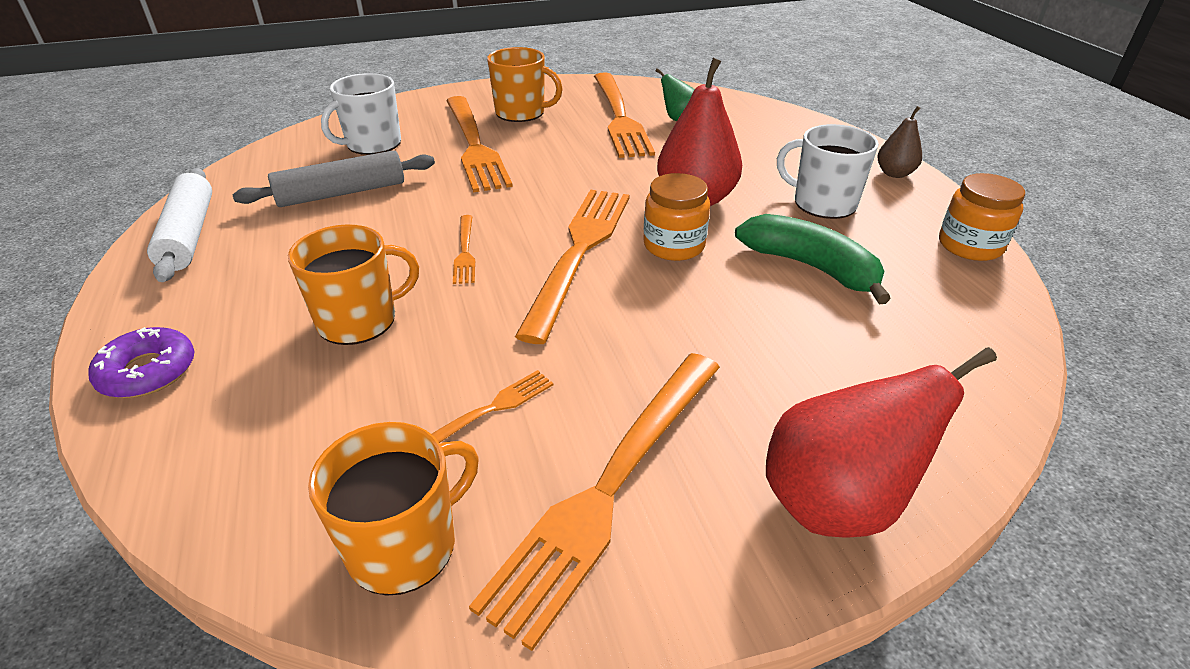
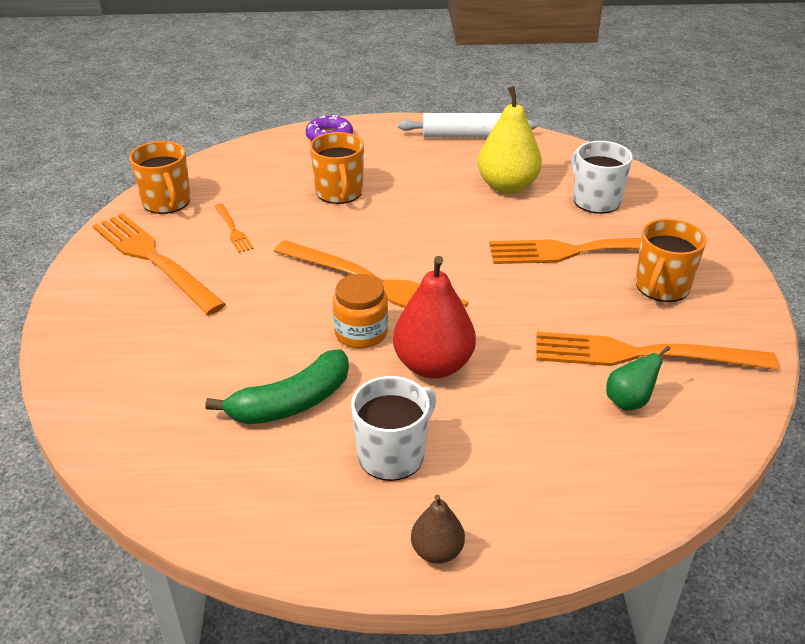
camera: 105 degrees right, 0 degrees up
(341, 193) = (507, 186): grey rolling pin -> yellow pear
(465, 251) = (399, 233): orange fork -> none
(837, 503) = (83, 331): red pear -> none
(970, 246) = (266, 536): orange jar -> none

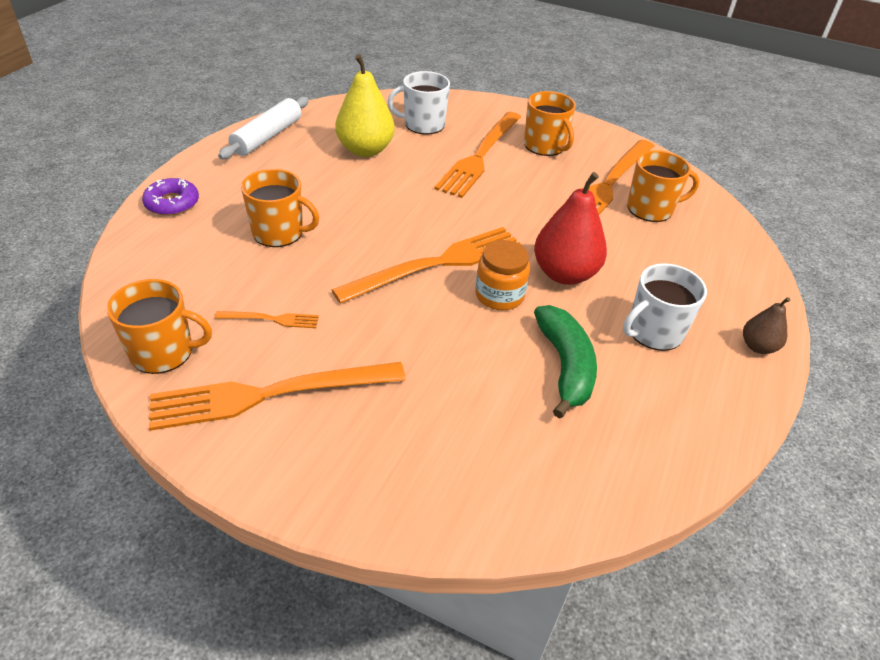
camera: 65 degrees left, 5 degrees up
(392, 454) = (653, 332): white mug -> white mug turned 105 degrees counterclockwise
(629, 401) = (651, 209): green pear -> orange mug

